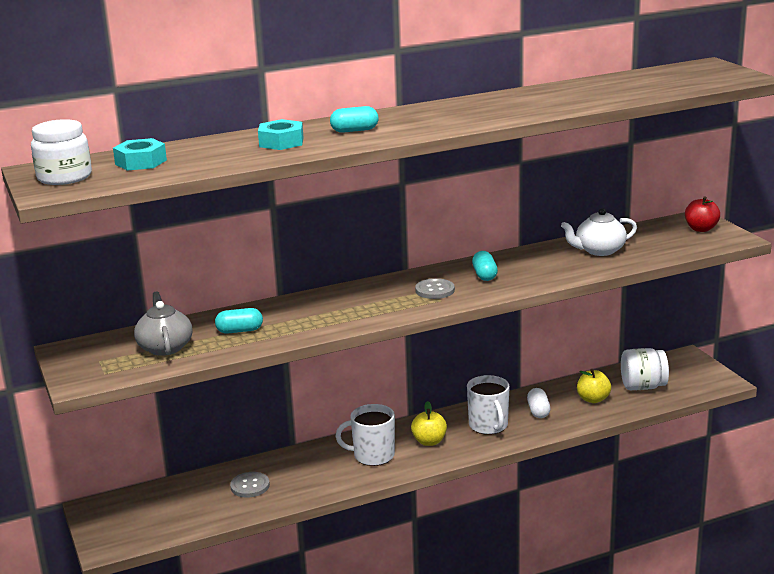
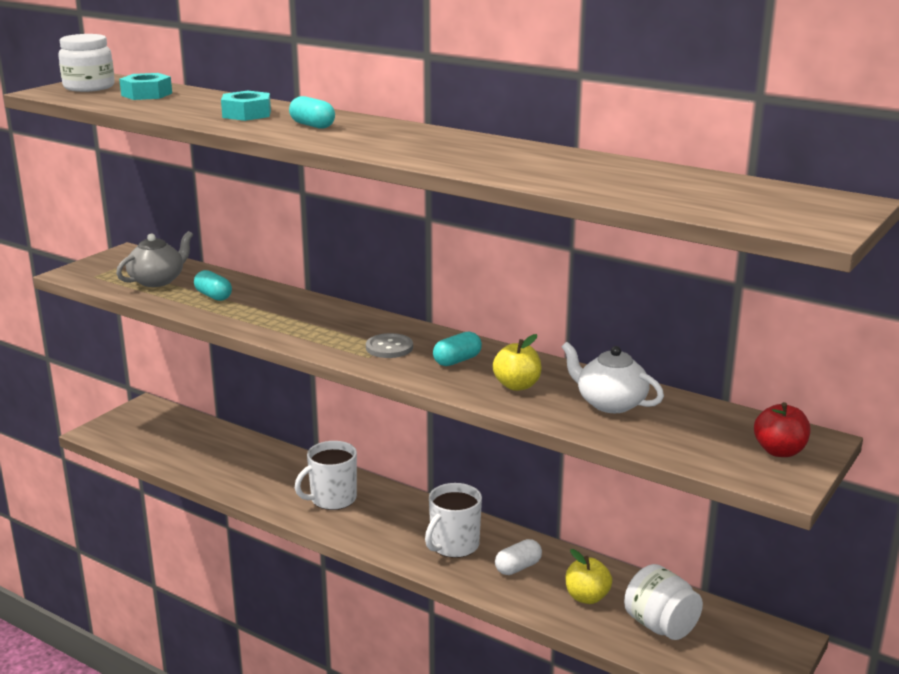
camera: 55 degrees right, 0 degrees up
(250, 486) = (229, 458): grey button -> none
(373, 455) = (332, 499): white mug -> white mug turned 90 degrees counterclockwise
(429, 441) = (387, 521): yellow apple -> yellow apple (517, 385)

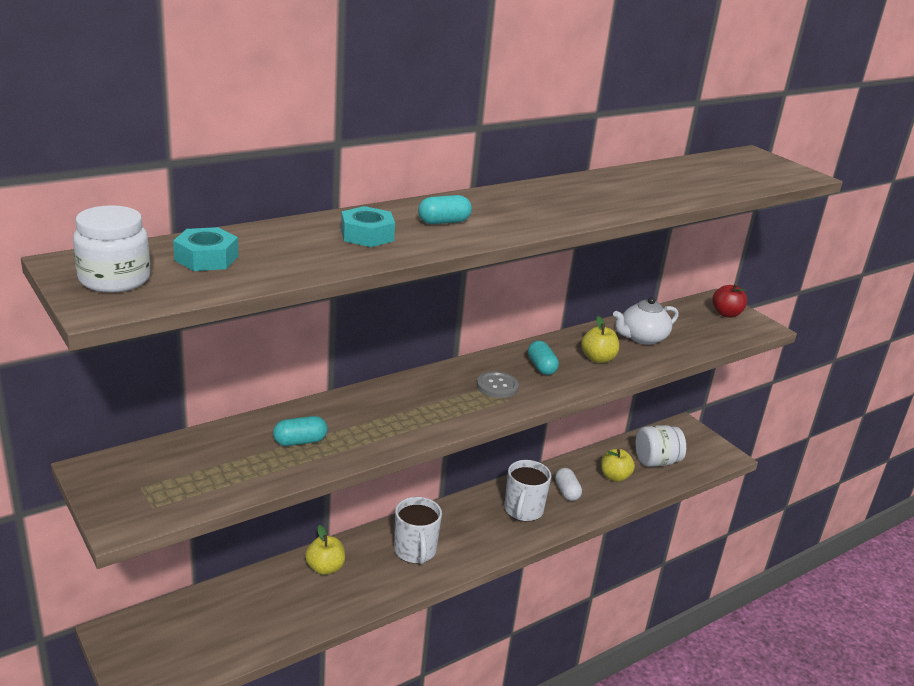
camera: 70 degrees left, 5 degrees up
(158, 280) = (218, 466): grey teapot -> none
(274, 463) = (325, 568): none -> yellow apple
(454, 545) = (523, 510): white mug -> white mug turned 45 degrees clockwise

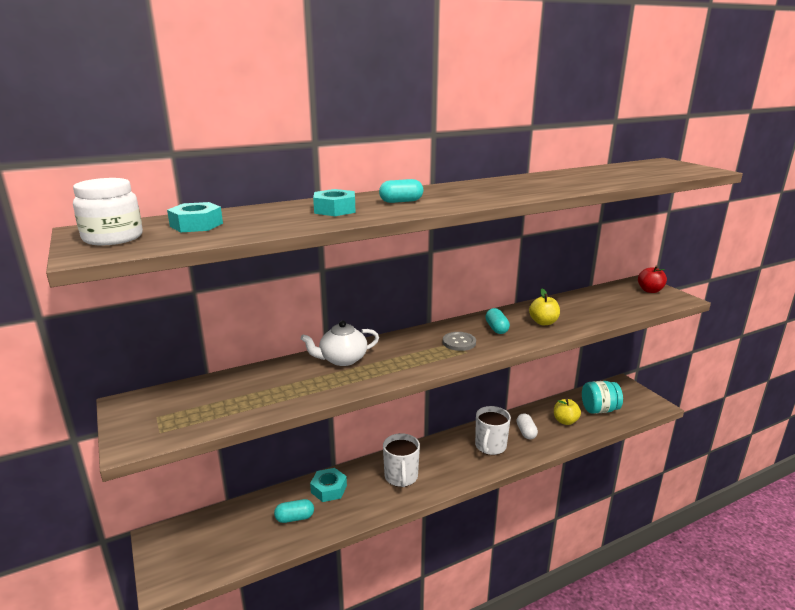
camera: 10 degrees right, 5 degrees down
(300, 441) = (292, 383): turquoise capsule -> turquoise capsule (295, 518)
(325, 568) = (329, 489): yellow apple -> turquoise nut
(642, 338) = (580, 307): white teapot -> white teapot (342, 359)
(656, 461) = (599, 410): white jar -> turquoise jar

